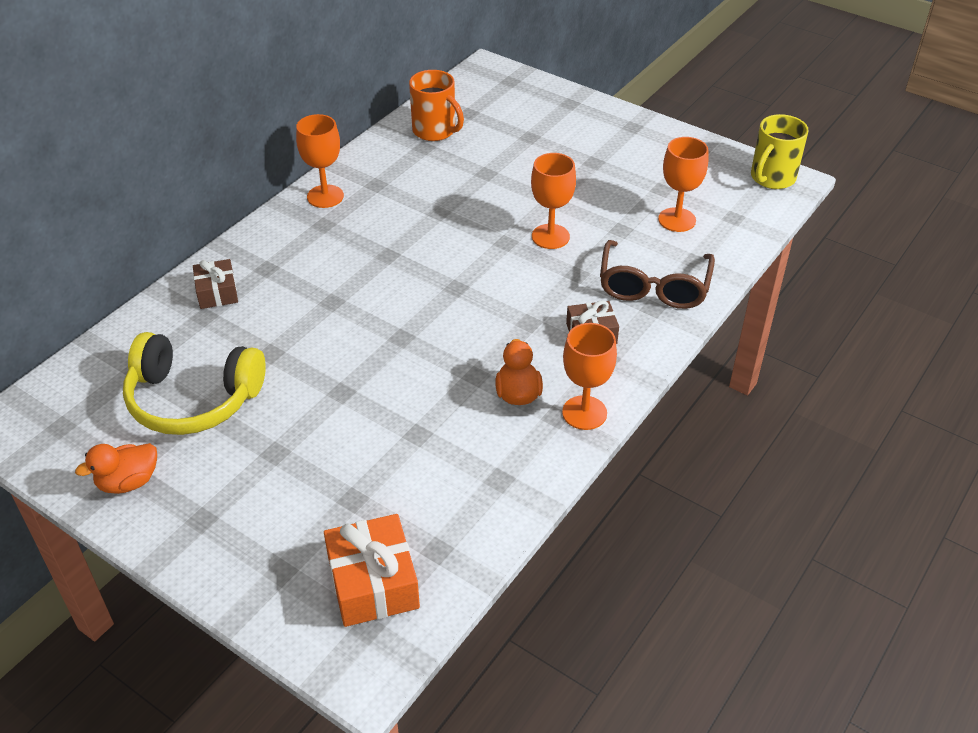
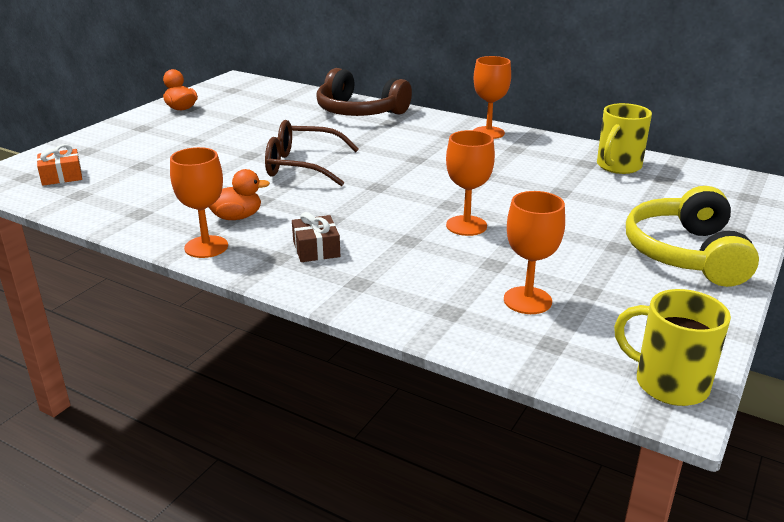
camera: 85 degrees right, 15 degrees down
(193, 399) = (249, 116): yellow headphones -> yellow headphones (685, 254)
(217, 292) = (359, 112): brown gift -> brown headphones
(373, 582) = (61, 176): orange gift -> orange gift, size x0.63
(435, 131) = (618, 166): orange mug -> yellow mug
(653, 286) = (395, 283): brown glasses -> brown glasses (302, 166)

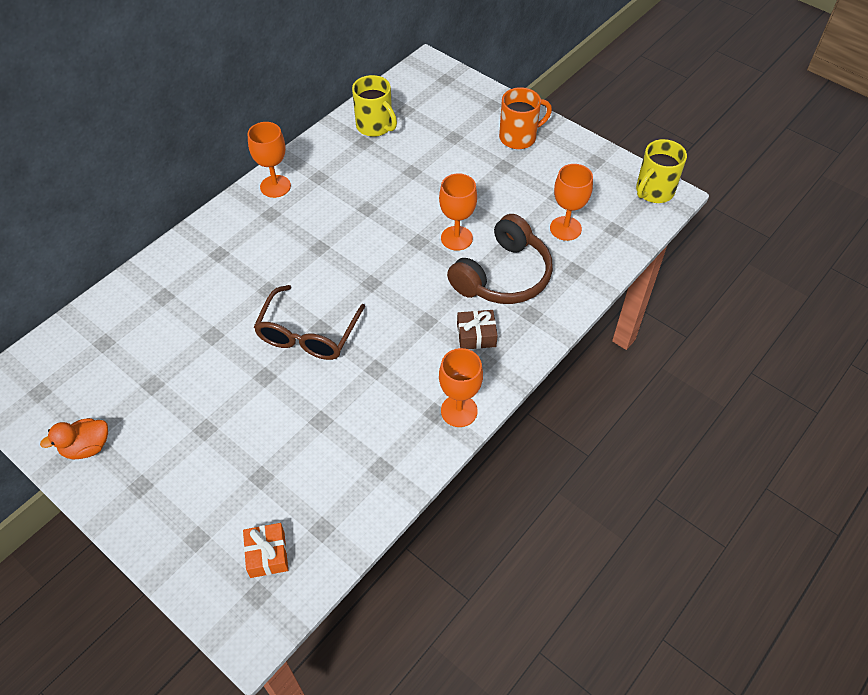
camera: 80 degrees left, 25 degrees up
(236, 217) = (407, 389): orange duck -> none
(359, 112) = (176, 274): brown headphones -> brown headphones (503, 276)
(685, 254) = (519, 137): yellow headphones -> orange mug

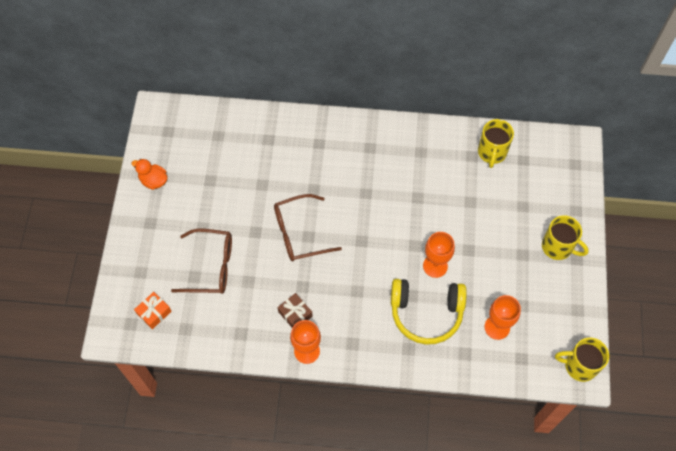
camera: 55 degrees right, 10 degrees up
(265, 449) = (211, 266): none -> brown glasses
(275, 186) = (393, 134): orange goblet -> none
(476, 335) = (367, 326): brown gift -> brown gift (295, 314)
(503, 276) = (426, 313): brown headphones -> yellow headphones
(519, 137) = (558, 247): orange mug -> yellow mug

